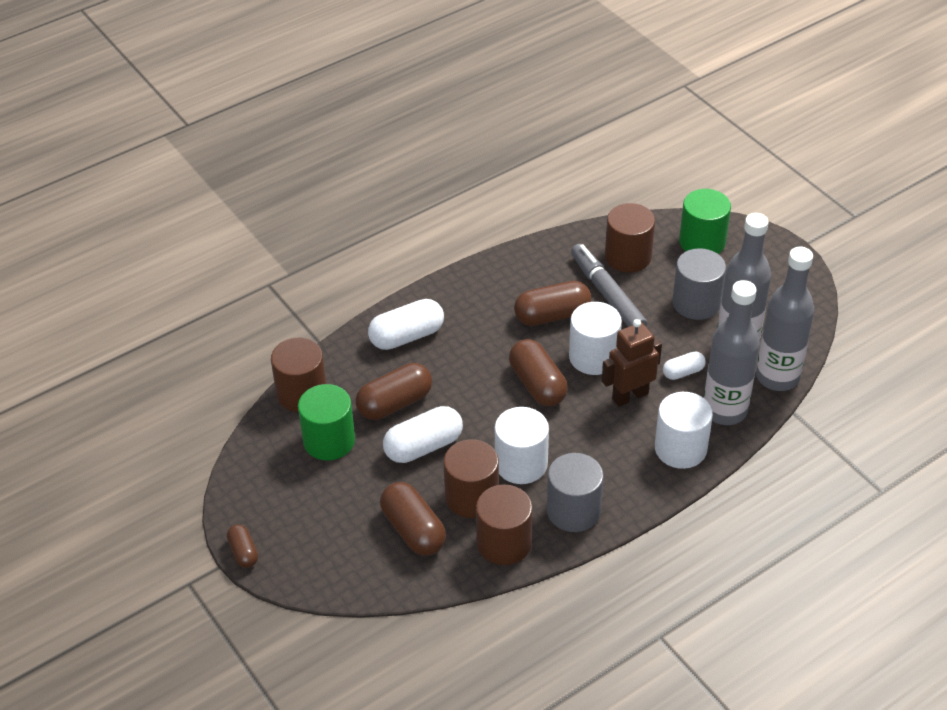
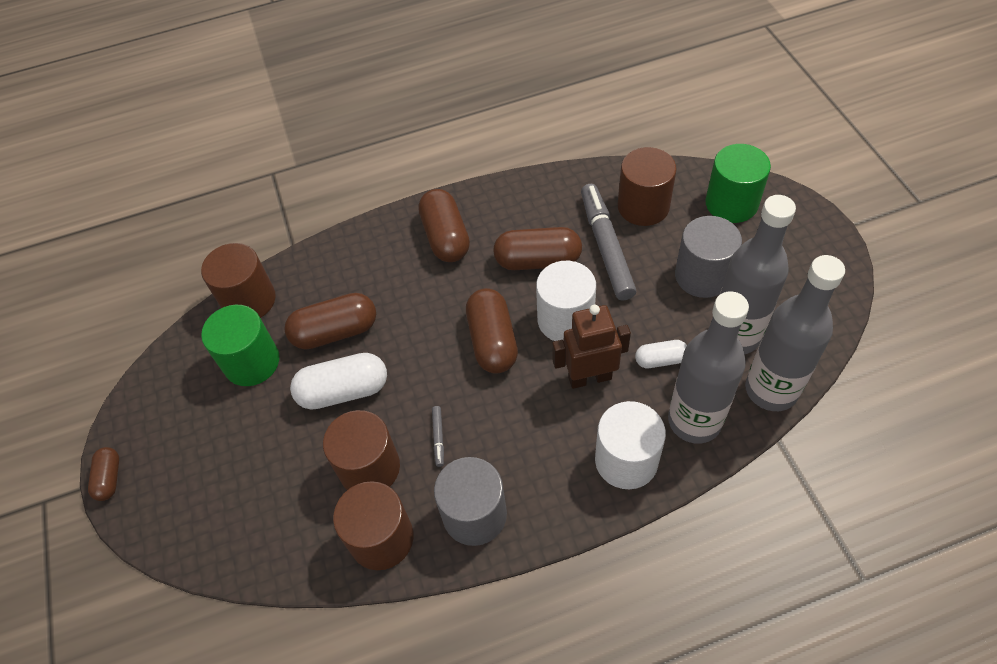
camera: 20 degrees right, 10 degrees up
(406, 336) = (379, 256): white capsule -> none
(413, 530) = (291, 495): brown capsule -> brown capsule (445, 237)
(521, 464) = (438, 437): white cylinder -> grey marker

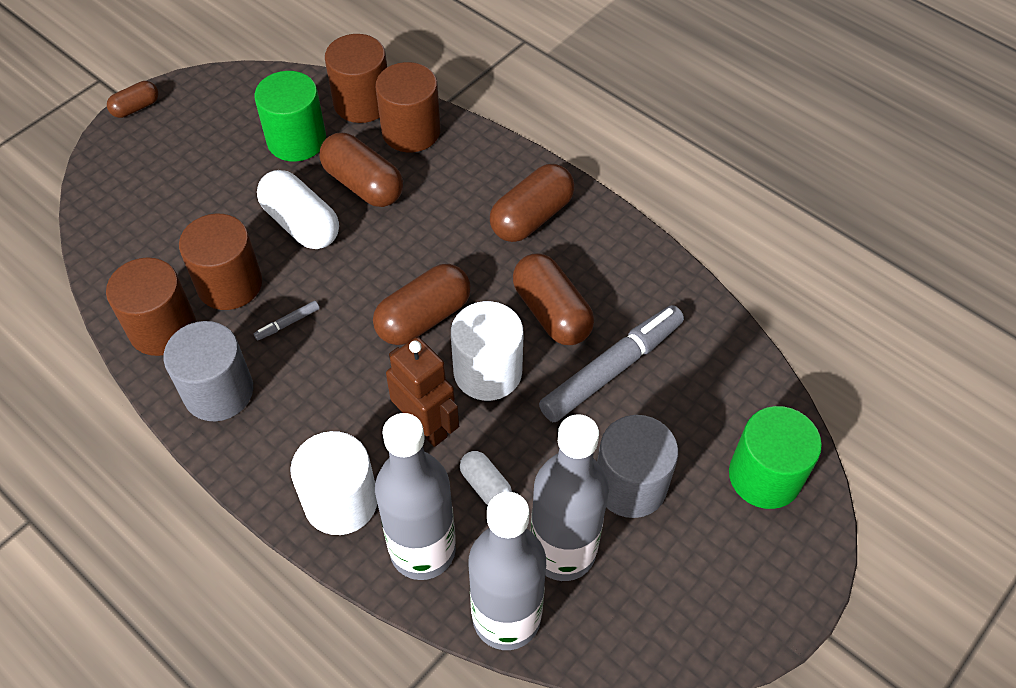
camera: 55 degrees right, 0 degrees up
(643, 206) = (696, 383): brown cylinder -> brown cylinder (411, 131)

